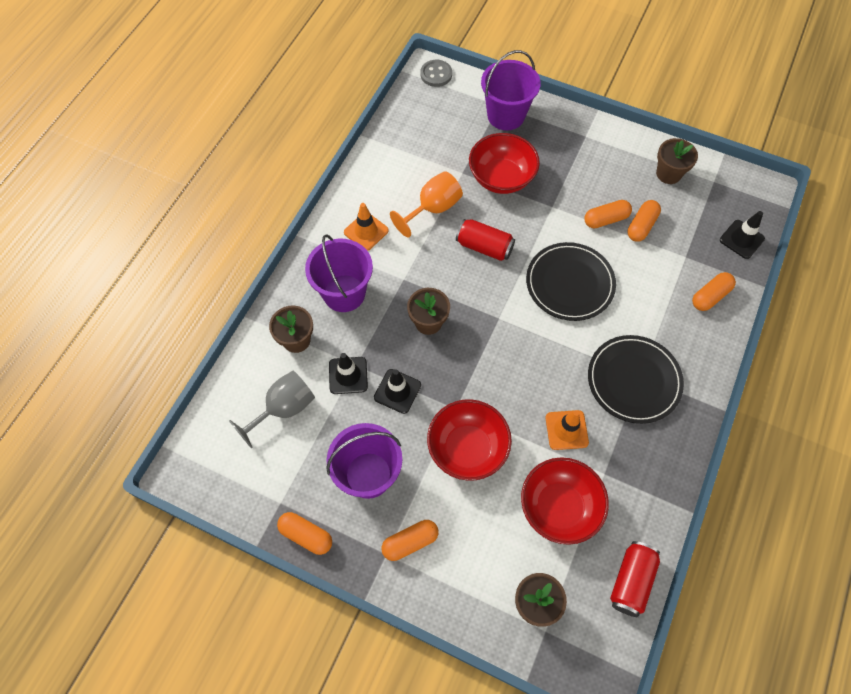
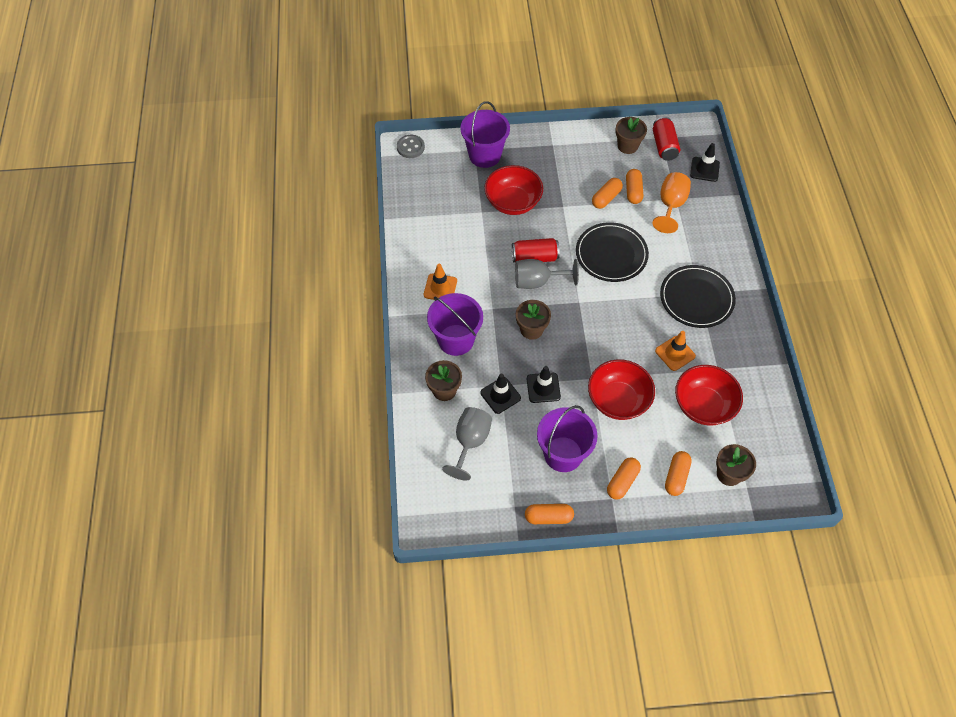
camera: 30 degrees left, 5 degrees down
(433, 208) = (478, 248): orange goblet -> orange goblet (670, 205)
(470, 274) = (537, 281): none -> grey goblet
(631, 581) = (778, 426): red can -> red can (664, 146)
(710, 296) = (709, 218): orange capsule -> orange capsule (676, 477)

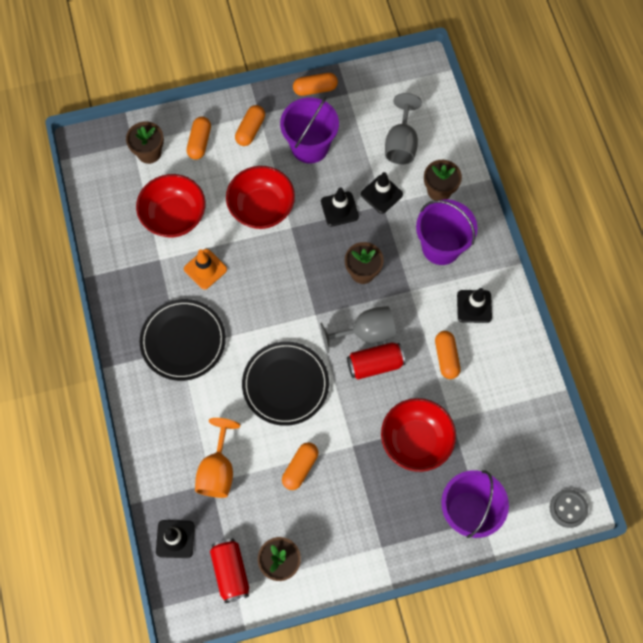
camera: 170 degrees right, 10 degrees up
(440, 288) = (474, 306): orange traffic cone -> black traffic cone
(633, 191) = (266, 485): orange capsule -> orange capsule (446, 357)

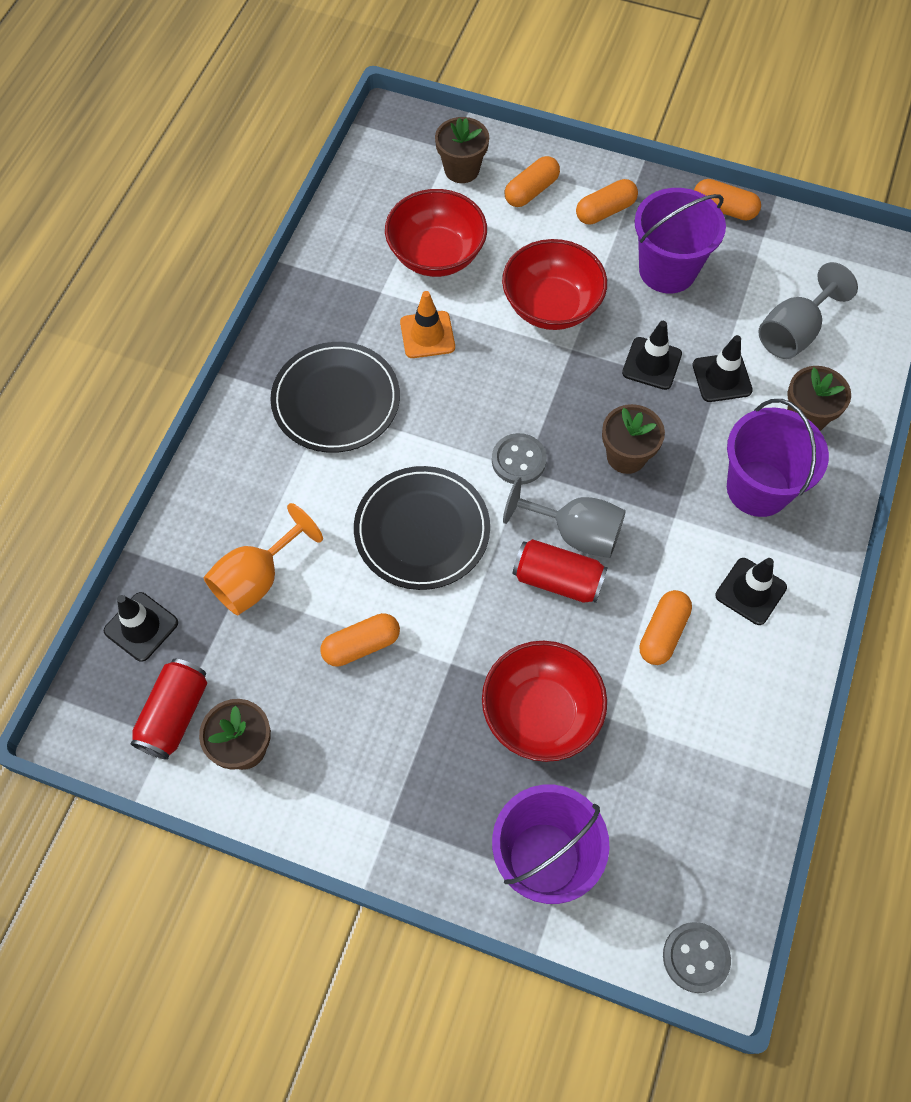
camera: 35 degrees right, 5 degrees down
(308, 311) = (518, 460): none -> grey button

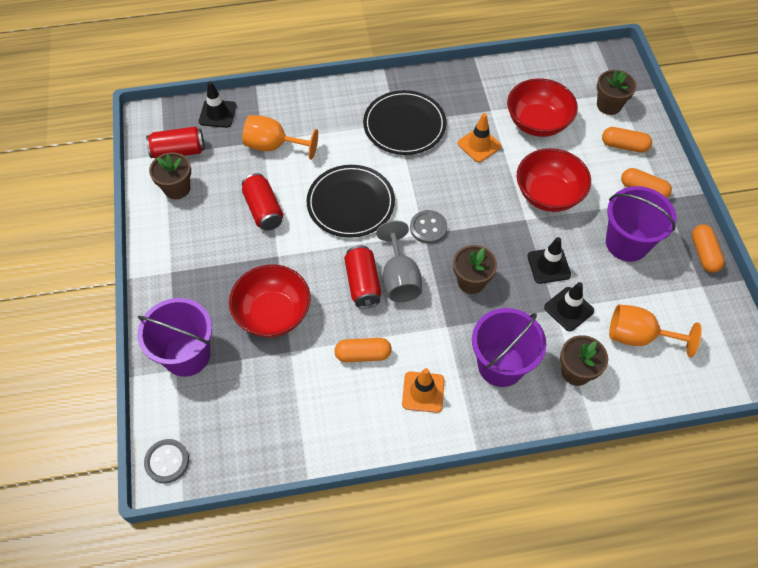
camera: 60 degrees right, 5 degrees down
(361, 645) = (263, 210): orange capsule -> red can
(750, 591) = (423, 392): black traffic cone -> orange traffic cone
(793, 332) = (638, 336): grey goblet -> orange goblet

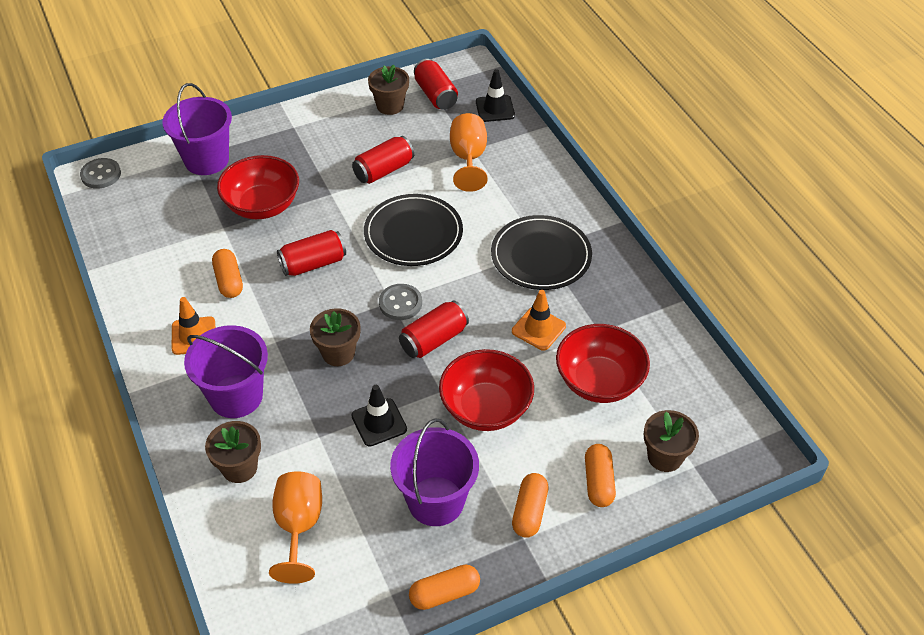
camera: 75 degrees right, 10 degrees down
(399, 278) = (327, 292): grey goblet -> none
(473, 213) = (434, 339): none -> red can
(568, 309) = (322, 450): black traffic cone -> none

